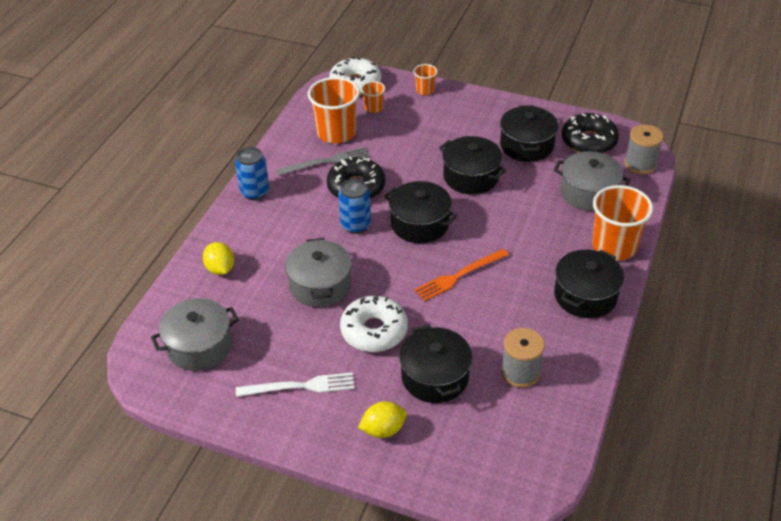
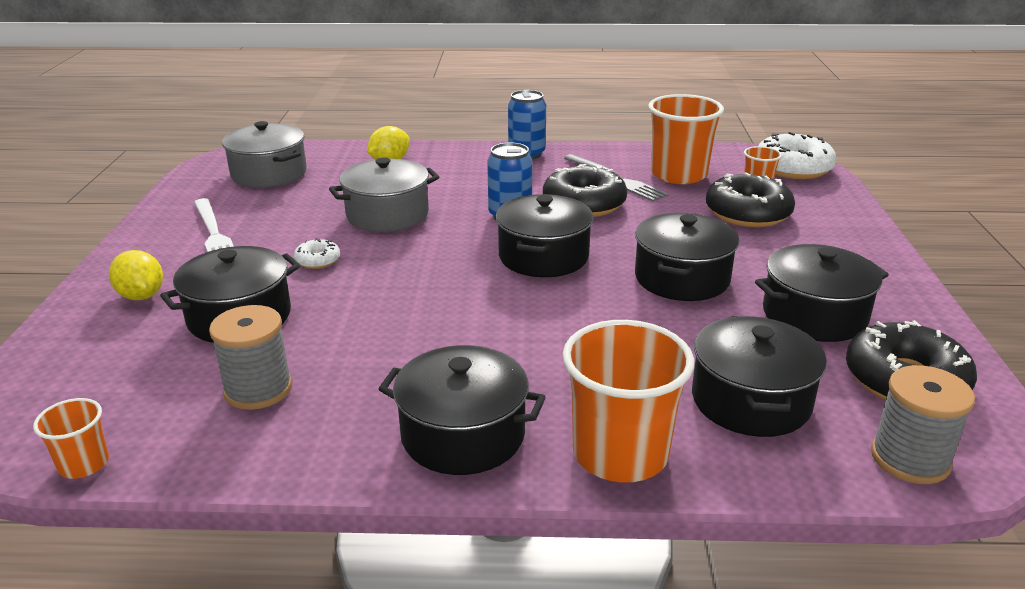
camera: 70 degrees right, 15 degrees down
(374, 331) = (317, 260): white donut -> white donut, size x0.48
(406, 125) = (748, 213): none -> black donut
(425, 90) = (843, 212): orange cup -> orange cup (84, 464)
(459, 276) = (451, 303): orange fork -> none
(588, 193) = (750, 400): grey pot -> black pot

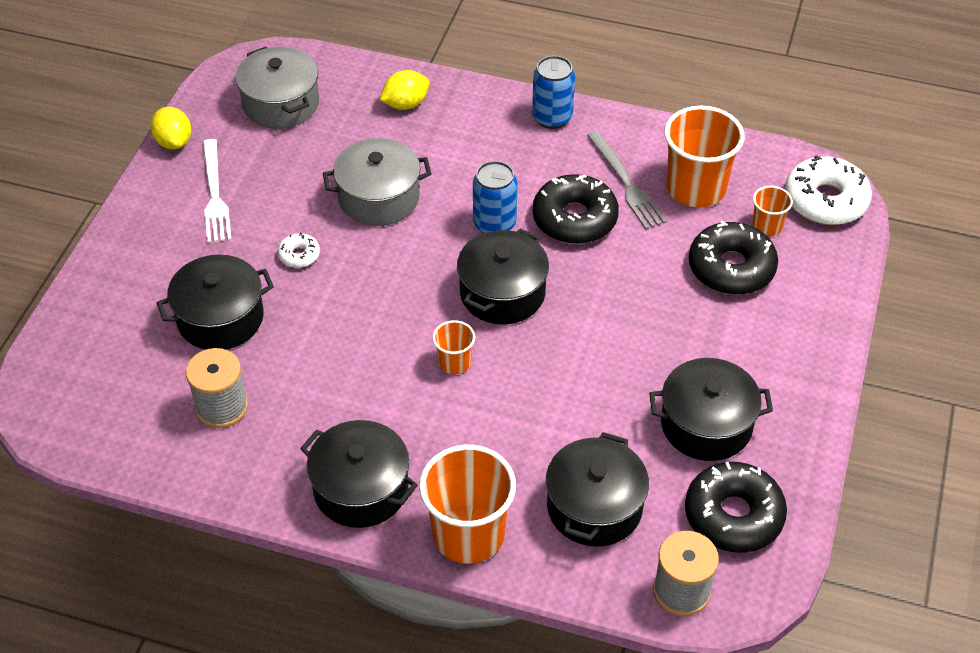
camera: 15 degrees right, 20 degrees up
(84, 464) = (92, 454): orange cup -> orange cup (454, 362)
(141, 296) = (144, 273): yellow lemon -> yellow lemon (174, 142)
(682, 278) = (615, 350): black pot -> none

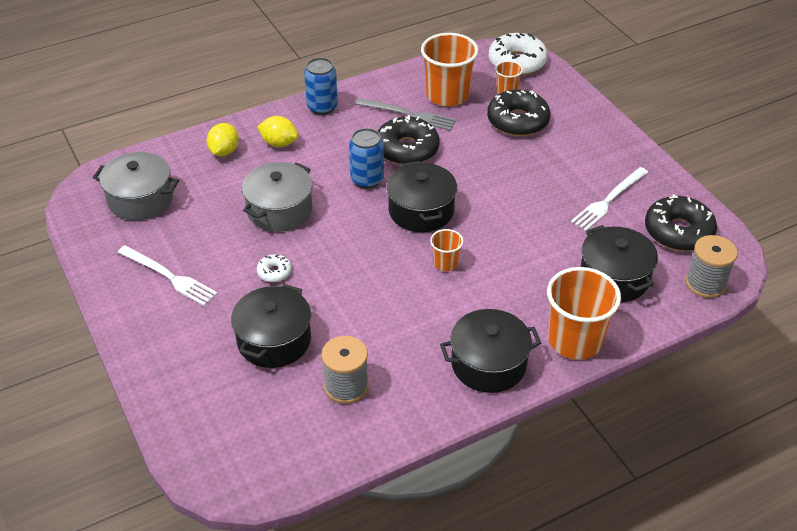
camera: 45 degrees left, 5 degrees down
(174, 142) = (95, 266): yellow lemon -> yellow lemon (279, 143)
(706, 424) = (608, 200): black pot -> white fork

